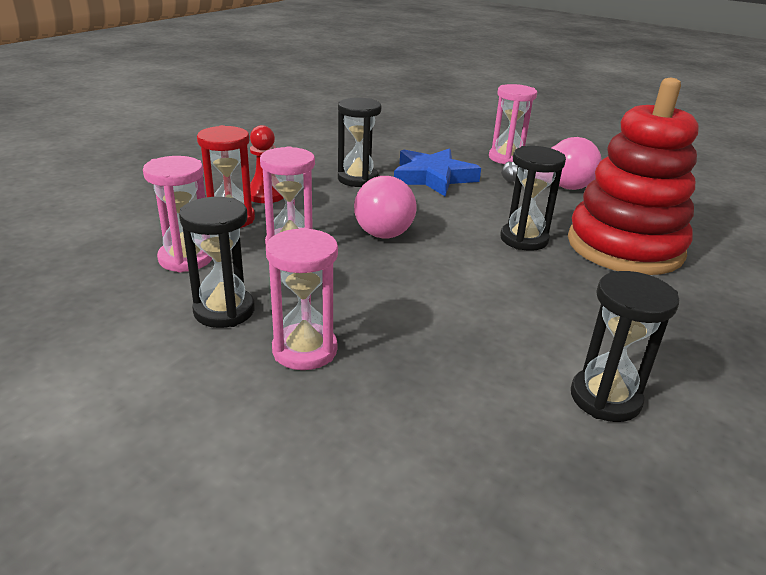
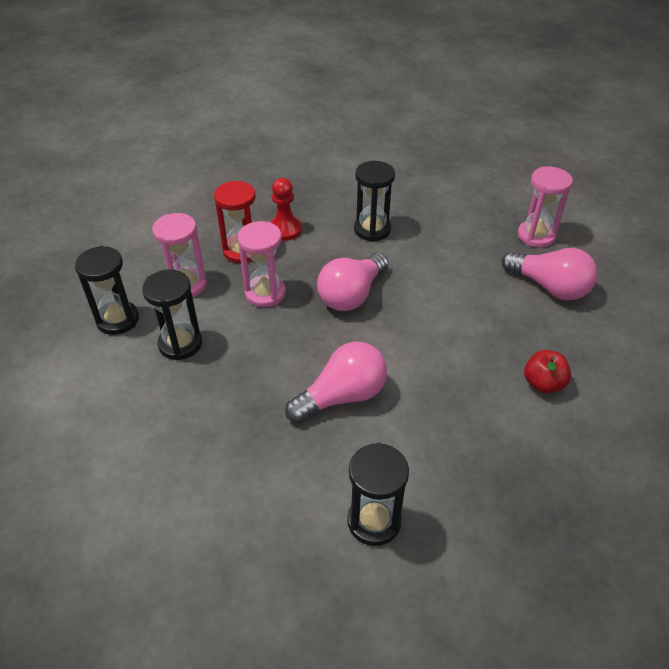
camera: 30 degrees right, 15 degrees up
(305, 350) = (207, 397): pink hourglass -> none
(433, 177) = (441, 245): blue star -> none
(459, 305) = (342, 396): none -> pink light bulb
(524, 239) = (456, 345): black hourglass -> black hourglass (118, 320)
(624, 247) = (543, 384): red stacking toy -> red apple

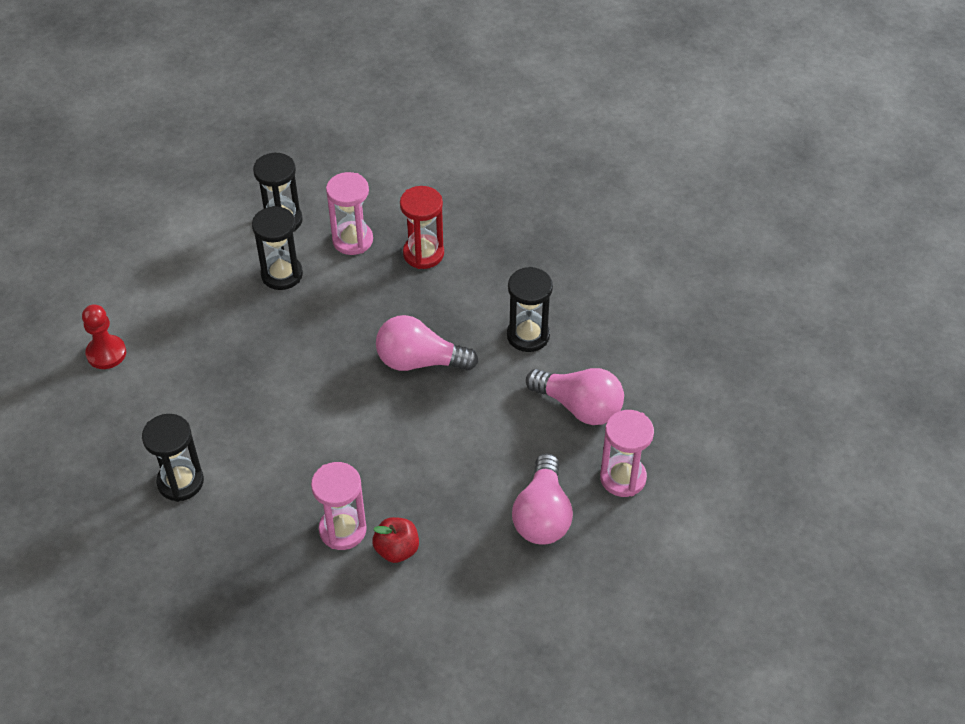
camera: 60 degrees right, 5 degrees up
(265, 293) = (378, 299): pink hourglass -> pink hourglass (342, 530)
(285, 230) = (477, 269): red pawn -> red pawn (106, 353)
(342, 396) = (291, 408): pink light bulb -> pink light bulb (579, 407)

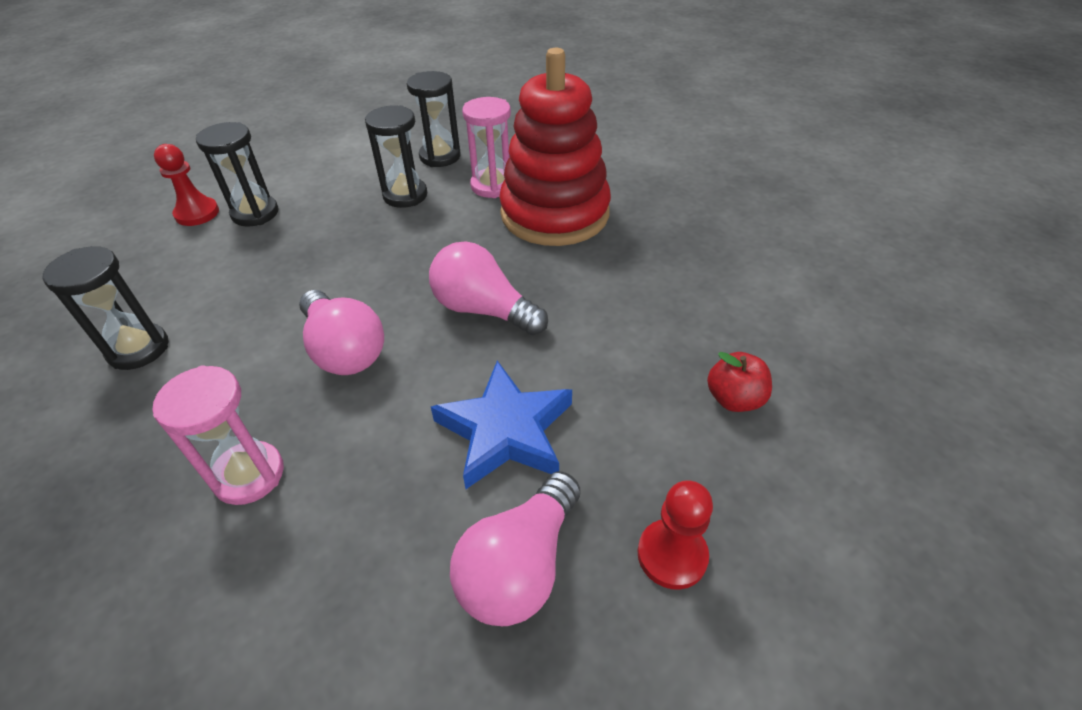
camera: 25 degrees right, 5 degrees down
(397, 550) = (290, 533): red apple -> red apple (734, 399)
(423, 254) = (555, 214): red hourglass -> red stacking toy
(489, 443) = (506, 431): none -> blue star
(528, 335) = (626, 321): black hourglass -> black hourglass (255, 213)
(579, 407) = (652, 426): pink light bulb -> pink light bulb (344, 350)
(623, 478) = (672, 555): pink hourglass -> red pawn

